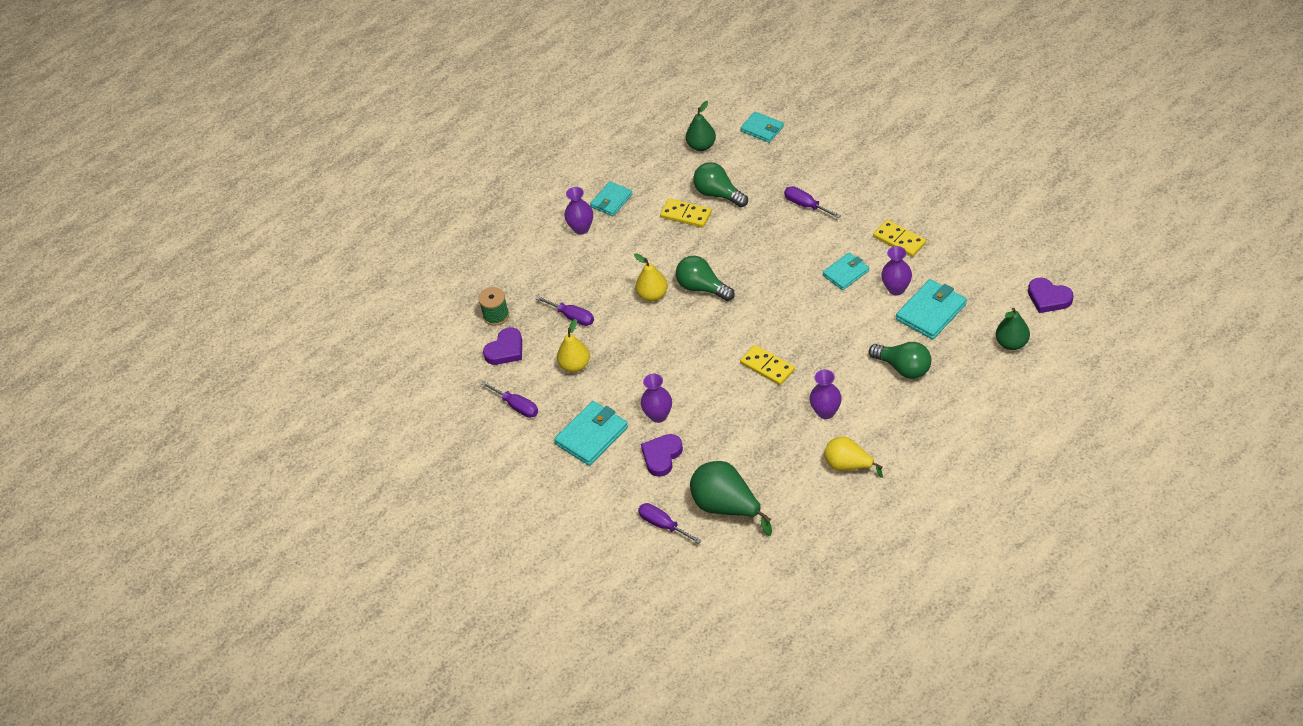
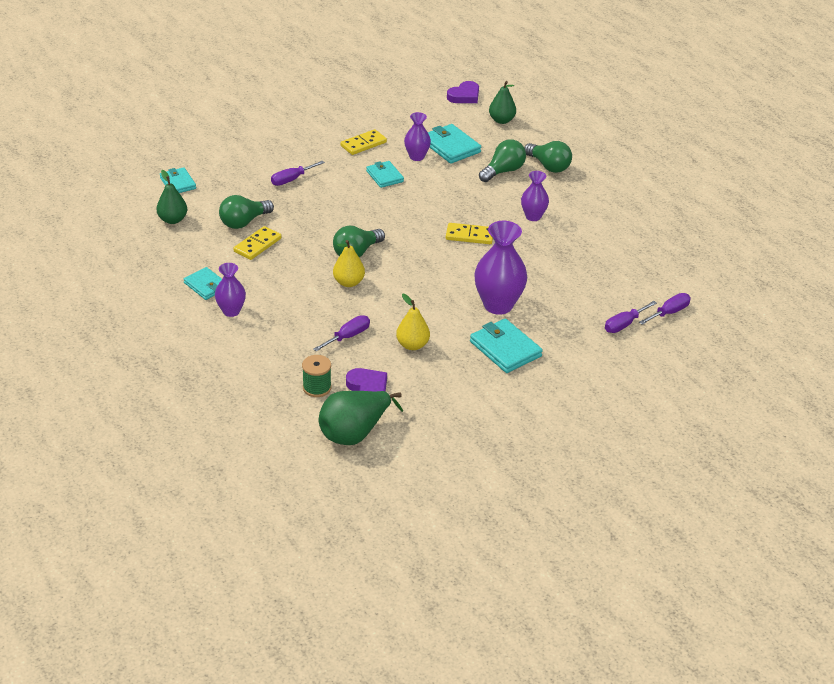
camera: 85 degrees left, 10 degrees down
(517, 406) = (447, 391): purple screwdriver -> purple screwdriver (669, 312)
(658, 415) = (498, 305): purple vase -> purple vase, size x1.73
(661, 456) = (546, 311): purple heart -> none
(727, 507) = (616, 286): green pear -> green pear (355, 433)
(762, 129) = (178, 183): turquoise wallet -> turquoise wallet turned 75 degrees counterclockwise
(767, 367) = (469, 236): yellow domino -> yellow domino turned 45 degrees clockwise
(848, 465) = (593, 217): yellow pear -> none
(934, 406) = (548, 166): none -> green light bulb

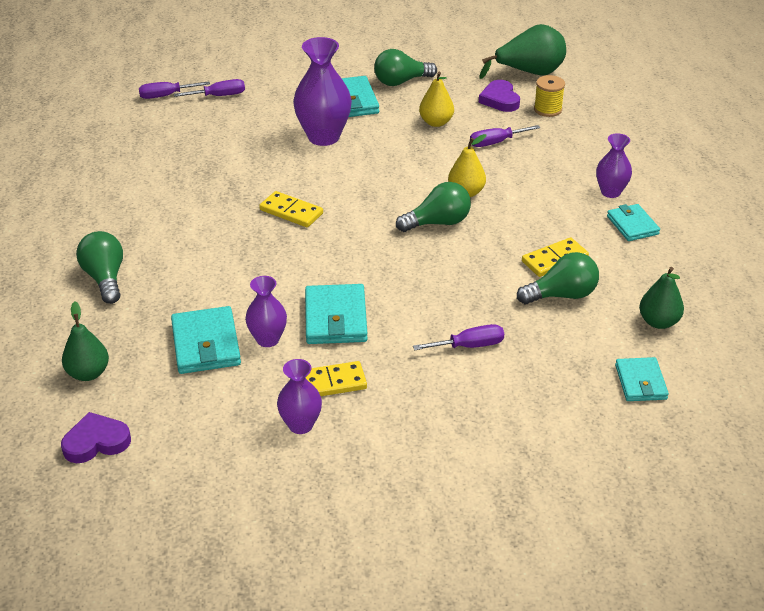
camera: 155 degrees left, 0 degrees up
(317, 387) = (547, 109): green spool -> yellow spool
(384, 176) = (335, 318): turquoise wallet -> turquoise wallet, size x1.53
(503, 171) = (171, 286): green light bulb -> green light bulb (401, 82)
(533, 216) = (196, 217): purple vase -> purple vase (300, 425)

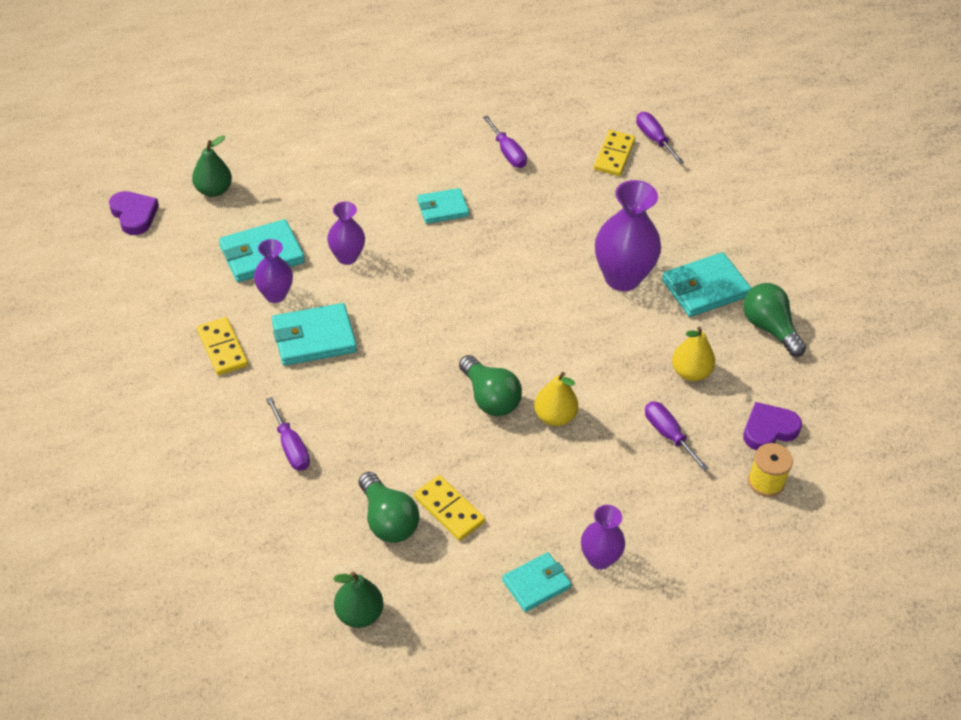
camera: 75 degrees right, 10 degrees up
(105, 278) = (339, 169): green light bulb -> none
(219, 96) = (671, 179): purple screwdriver -> purple screwdriver (507, 153)
(291, 212) = (475, 276): yellow domino -> yellow domino (614, 155)
(300, 425) = (166, 337): purple vase -> purple vase (347, 257)
(529, 73) = (849, 455): green pear -> none
(640, 382) = (257, 599): turquoise wallet -> turquoise wallet (442, 208)

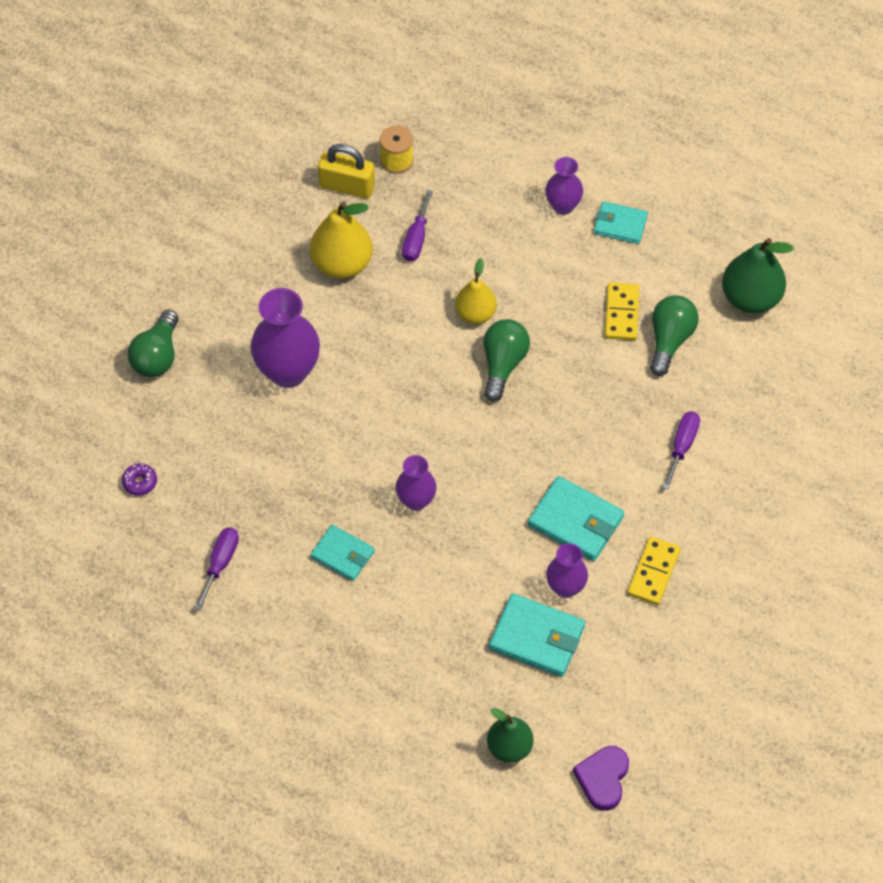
camera: 130 degrees left, 10 degrees up
(347, 257) = (472, 574): purple vase -> purple vase (416, 500)
(359, 614) = (750, 298): green pear -> green pear, size x1.52
(614, 155) = (140, 482): yellow domino -> purple donut
(654, 139) = (86, 468): purple screwdriver -> none
(690, 372) = (342, 264): yellow pear -> yellow pear, size x1.52
(705, 288) = (241, 311): turquoise wallet -> none
(769, 328) = (242, 246): green light bulb -> green light bulb (157, 356)
(769, 429) = (347, 186): purple heart -> yellow padlock

